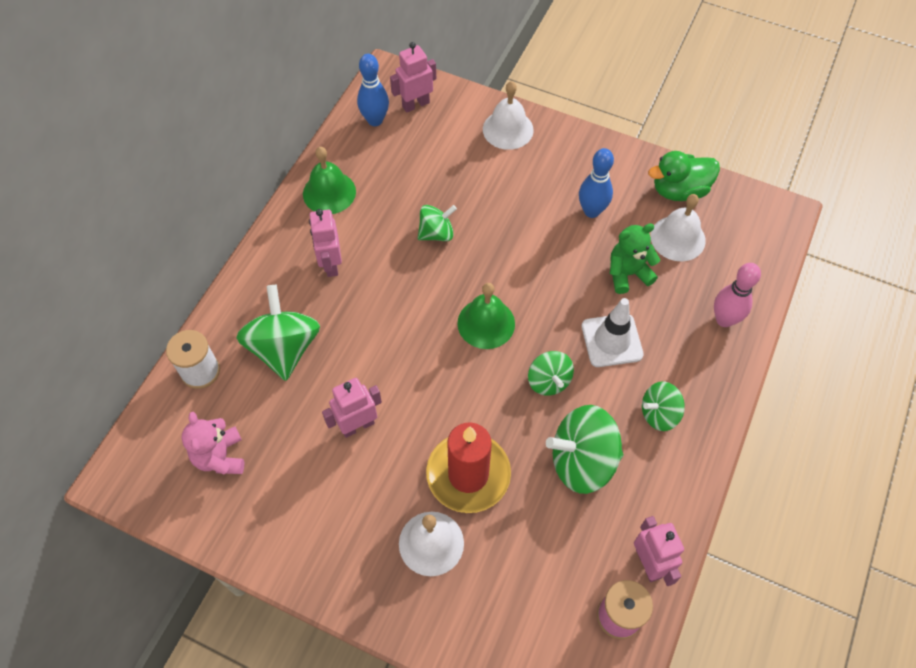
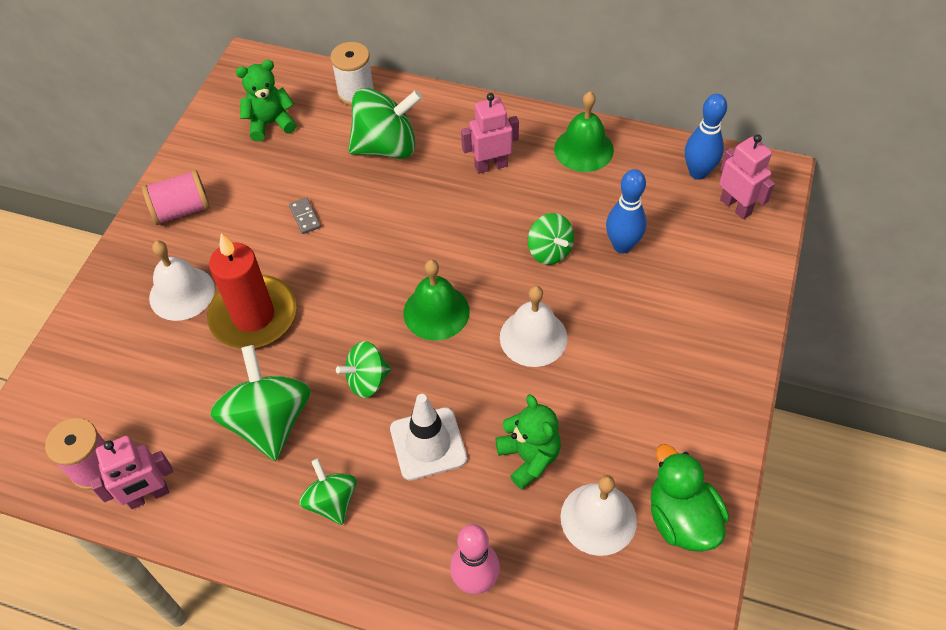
camera: 85 degrees right, 5 degrees down
(220, 457) = (270, 123): pink teddy bear -> green teddy bear
(322, 547) = (182, 210): none -> pink spool
(357, 426) = (305, 217): pink robot -> grey domino
(508, 129) = (727, 305): white bell -> white bell (533, 337)
(591, 211) = (619, 410): blue bowling pin -> blue bowling pin (622, 245)

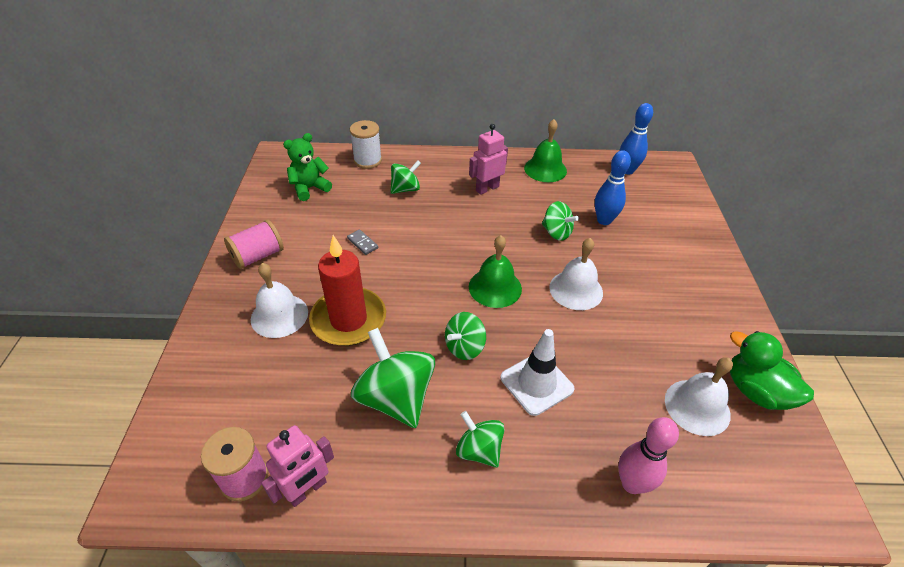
camera: 20 degrees left, 10 degrees down
(386, 147) = (405, 189): green spinning top -> green spinning top, size x0.58
(529, 457) = (620, 374): green teddy bear -> none
(735, 206) = (663, 185): pink robot -> none

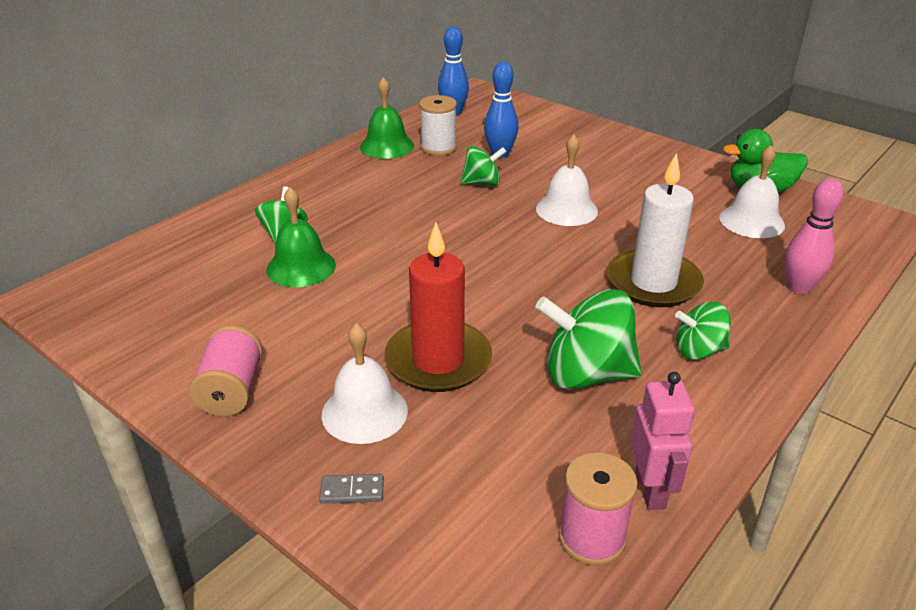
camera: 50 degrees left, 10 degrees down
(309, 188) = (167, 298): green teddy bear -> none
(362, 243) = (329, 300): grey domino -> grey domino (352, 491)
(367, 160) = (189, 236): white spool -> white spool (438, 148)
(464, 347) = (566, 302): green spinning top -> none
(487, 188) = (364, 188): pink robot -> none
(495, 287) = (509, 248): green bell -> green bell (301, 267)
(536, 383) = (653, 283): white traffic cone -> white candle

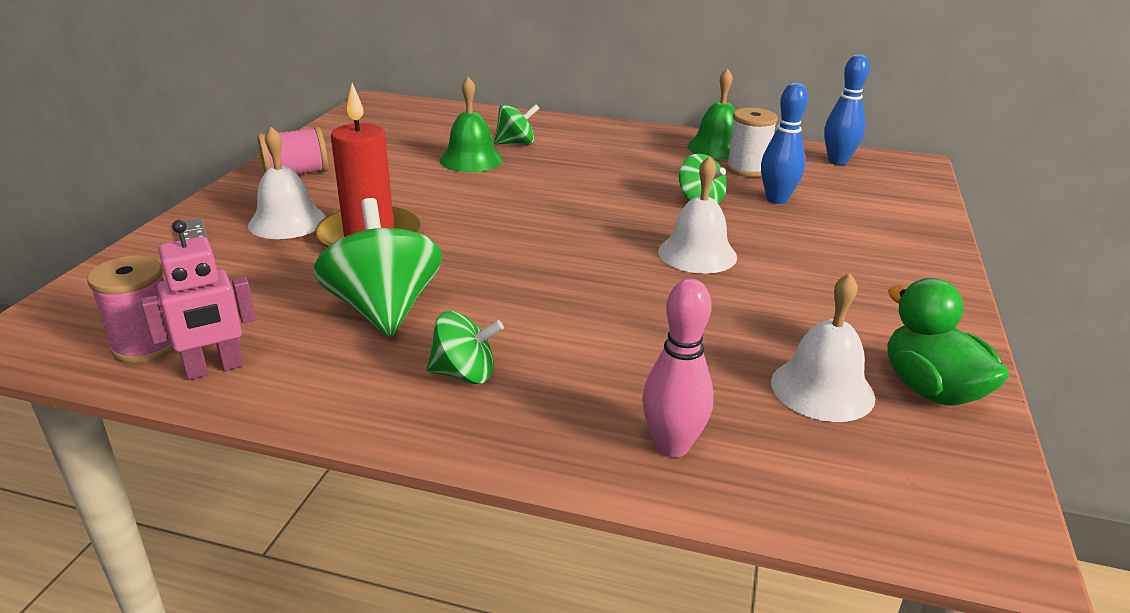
camera: 65 degrees right, 5 degrees down
(653, 283) = (586, 328): white candle -> none
(698, 350) = (464, 374): green spinning top -> green spinning top turned 120 degrees clockwise

